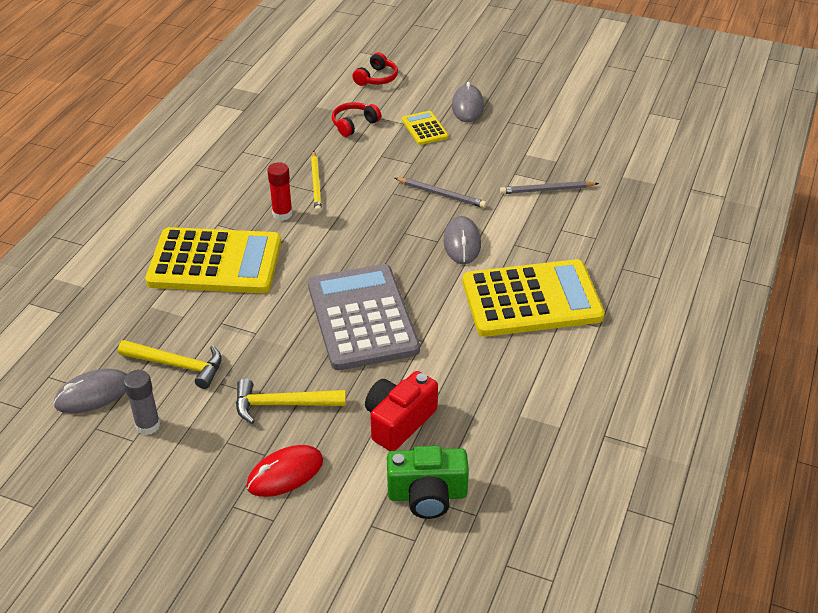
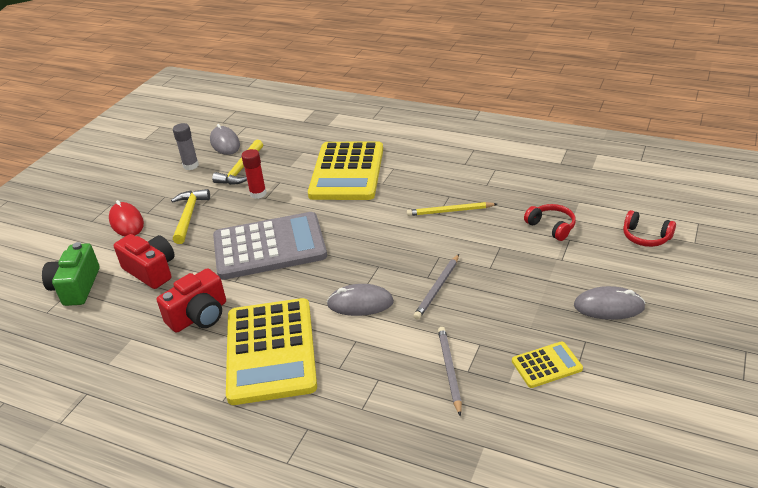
camera: 95 degrees right, 5 degrees down
(282, 214) = (406, 197): red glue stick -> red glue stick (258, 194)
(425, 128) = (554, 274): yellow calculator -> yellow calculator (546, 365)
(481, 361) = (199, 316): none -> red camera

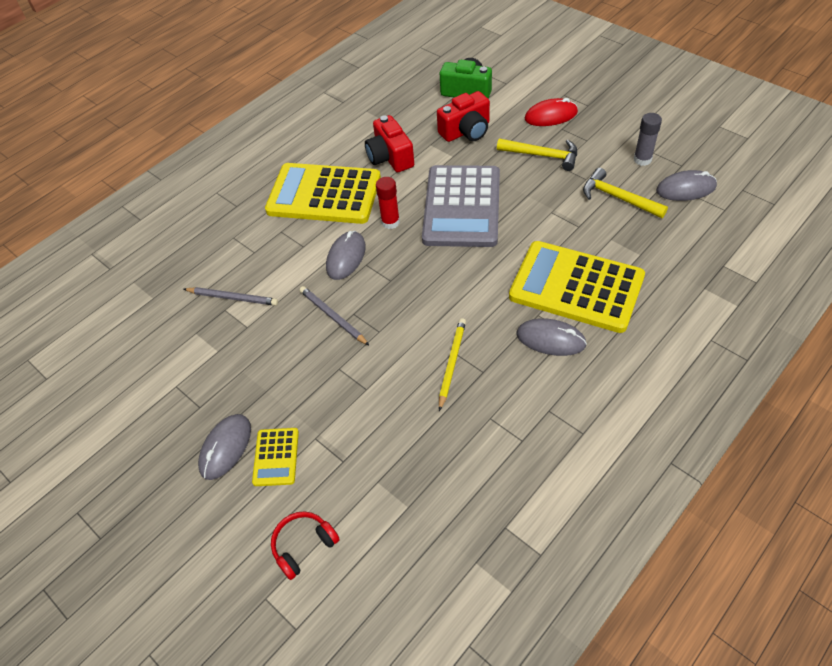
camera: 110 degrees right, 15 degrees up
(258, 194) = (561, 207): red glue stick -> red glue stick (390, 222)
(403, 174) = (550, 339): none -> grey mouse
(546, 365) = (193, 365): yellow calculator -> yellow calculator (276, 457)
(551, 227) = (374, 453): red headphones -> none

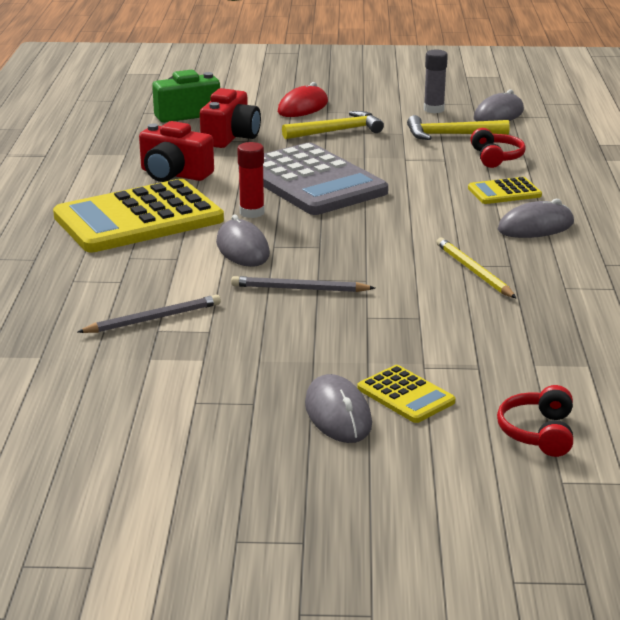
camera: 45 degrees left, 25 degrees down
(576, 287) = (504, 192): yellow calculator -> yellow calculator, size x0.45
(619, 242) = (496, 157): none -> red headphones

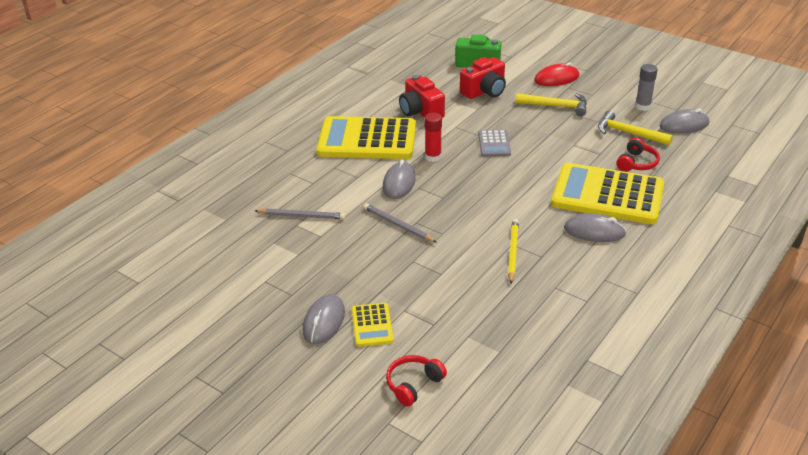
camera: 35 degrees right, 10 degrees up
(311, 181) = (494, 144): grey calculator -> grey calculator, size x0.45
(504, 192) = (607, 195): yellow calculator -> yellow calculator, size x2.21

